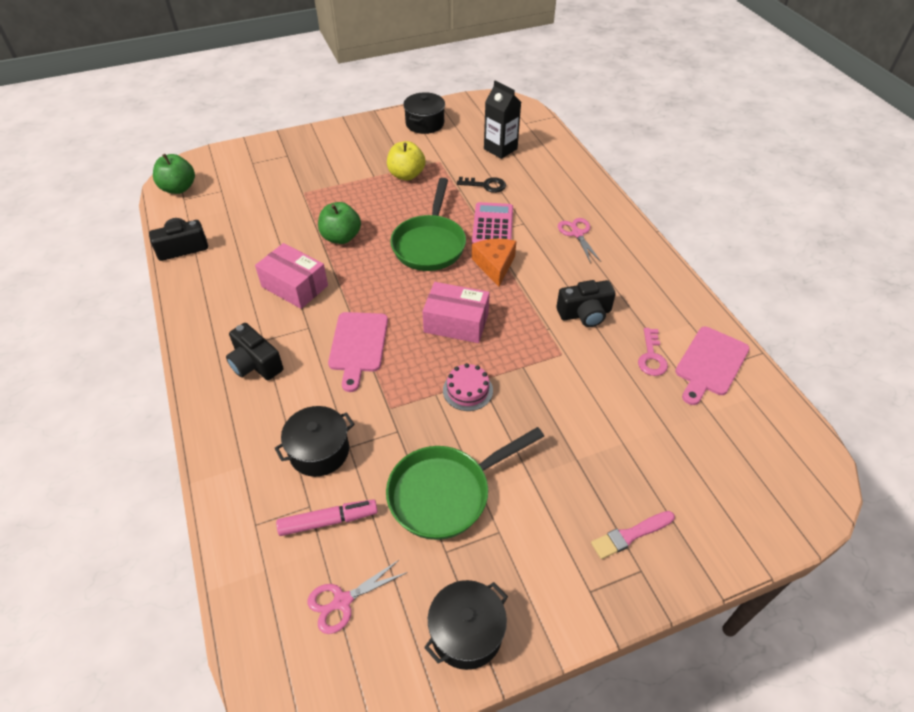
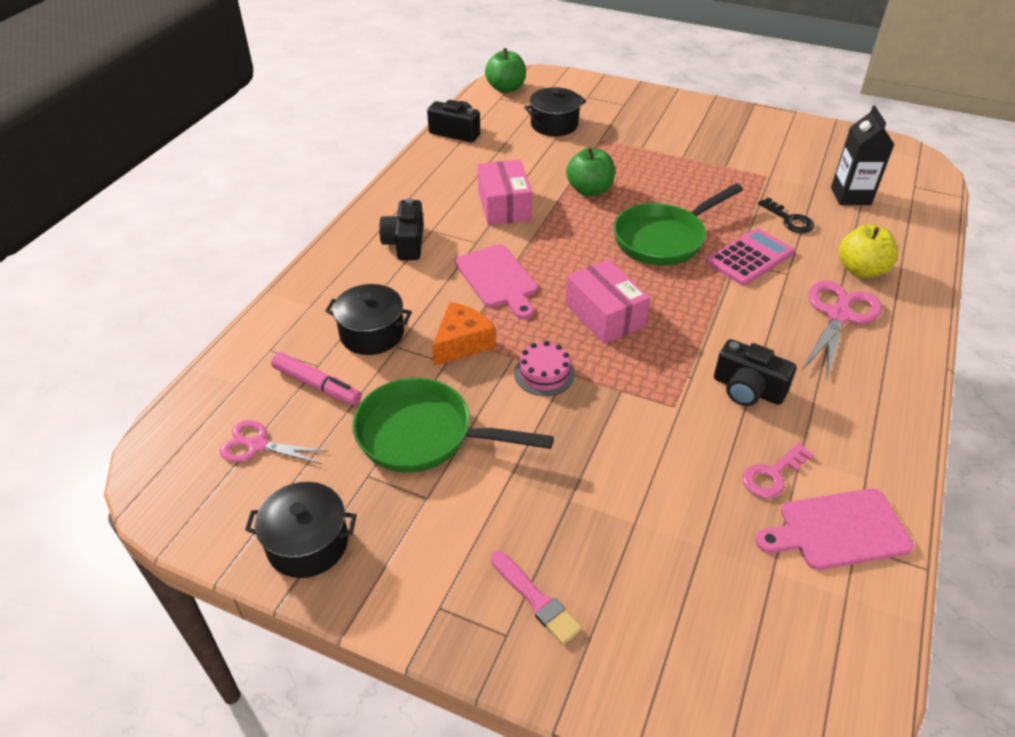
camera: 45 degrees right, 5 degrees down
(358, 345) = (498, 279): pink cutting board -> pink cutting board turned 75 degrees counterclockwise
(406, 175) = (716, 171): yellow apple -> yellow apple (861, 270)
(425, 123) = (793, 137): black pot -> black pot (554, 124)
(494, 265) = (706, 292): orange cheese -> orange cheese (462, 343)
(577, 233) = (838, 315): pink scissors -> pink scissors, size x1.58
(630, 535) = (536, 599): pink brush -> pink brush turned 150 degrees counterclockwise

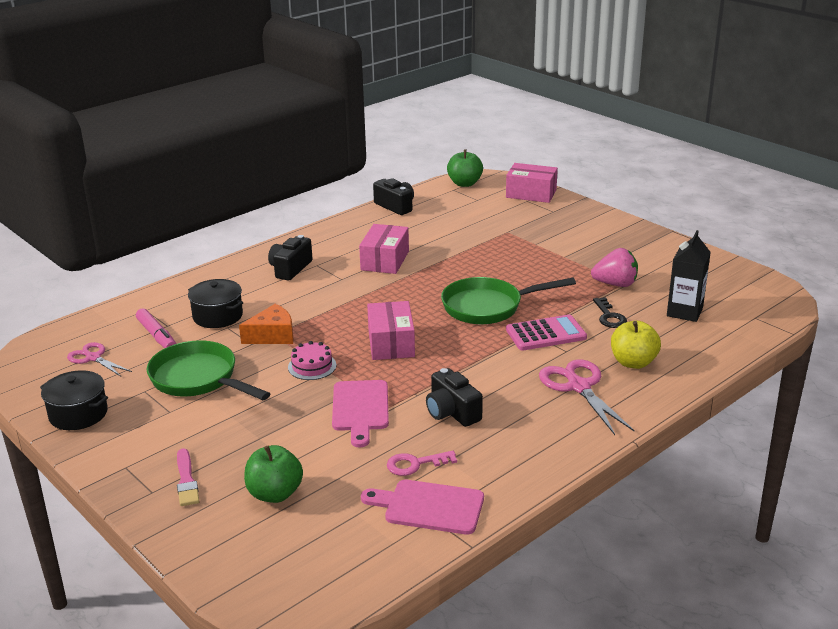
camera: 25 degrees right, 15 degrees down
(498, 279) = (335, 304): pink cutting board -> pink cutting board (360, 409)
(554, 124) = (479, 215): black pot -> none
(584, 87) = (531, 193): none -> pink box
(589, 190) = (461, 264): green apple -> green apple (275, 494)
(760, 179) = (615, 284): none -> pink strawberry
(838, 315) = (578, 386): pink scissors -> pink scissors turned 75 degrees counterclockwise

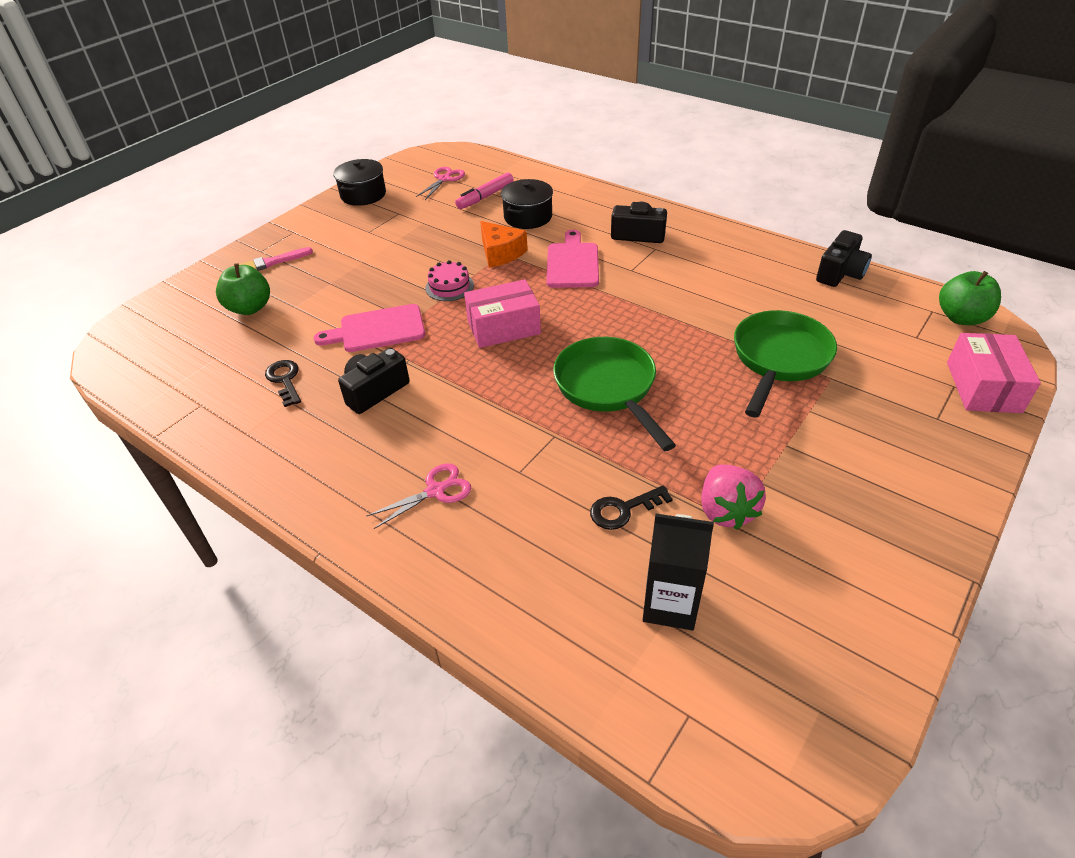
camera: 80 degrees right, 15 degrees up
(198, 379) = (419, 233): green pan -> green pan (779, 359)
(385, 260) = (689, 290): pink box -> none
(415, 464) = (285, 380): pink key -> black key
(429, 507) = (217, 400): pink cutting board -> pink cutting board (572, 263)
(546, 334) = (556, 448): pink calculator -> none
(578, 386) = (436, 490): pink scissors -> pink scissors, size x0.63
(633, 362) = (503, 544): yellow apple -> none

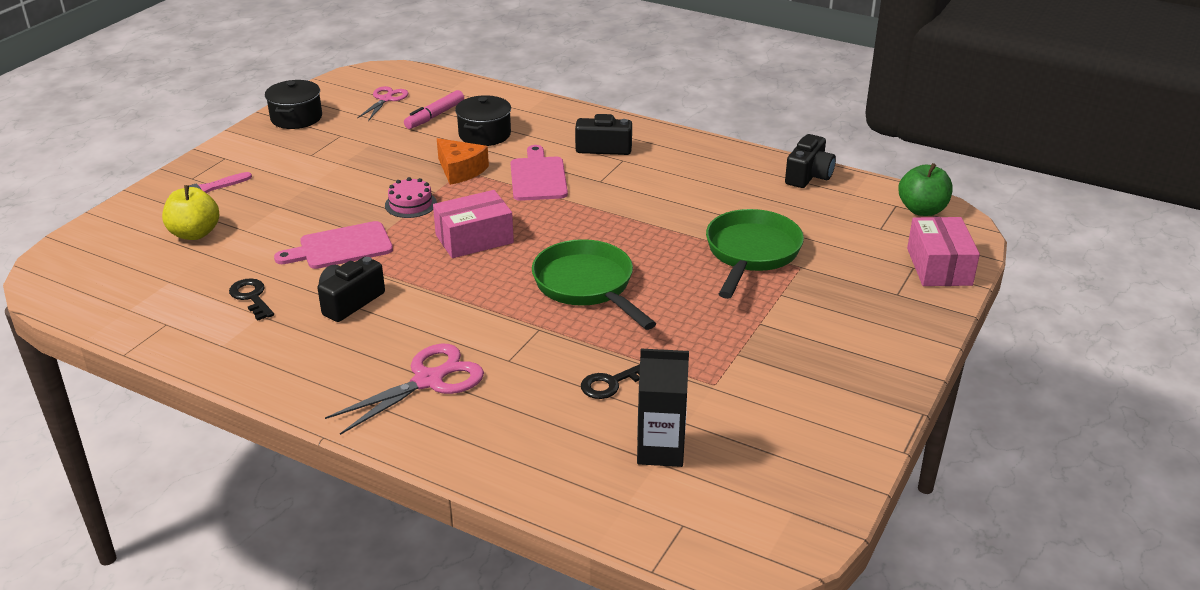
camera: 10 degrees left, 10 degrees down
(250, 308) = (195, 233): green apple -> yellow apple
(436, 490) = (429, 380): pink scissors -> pink scissors, size x1.58
(726, 510) = (706, 377): pink strawberry -> none

